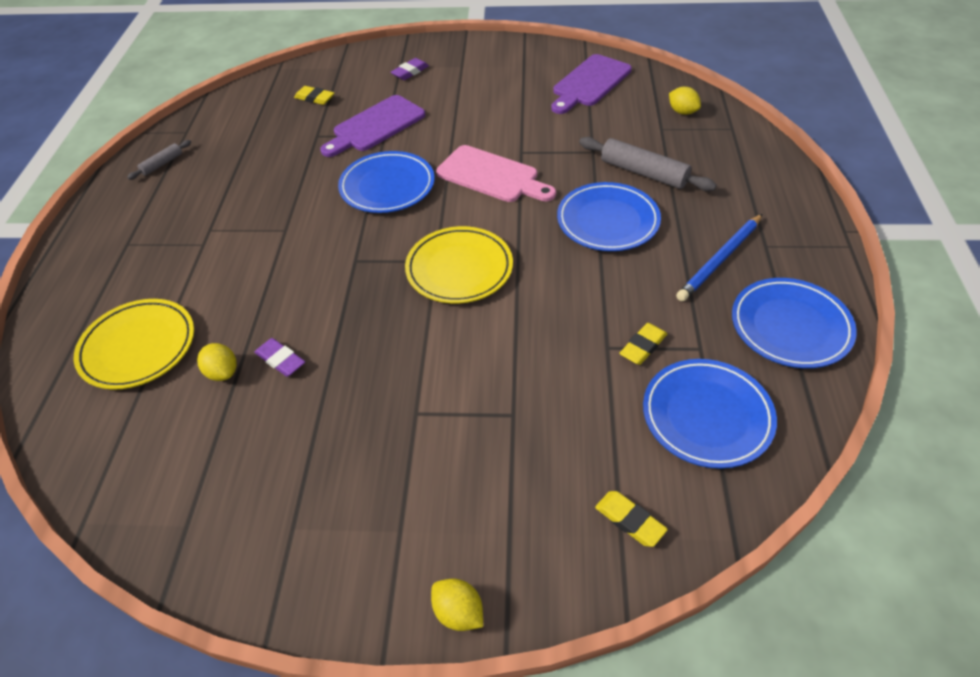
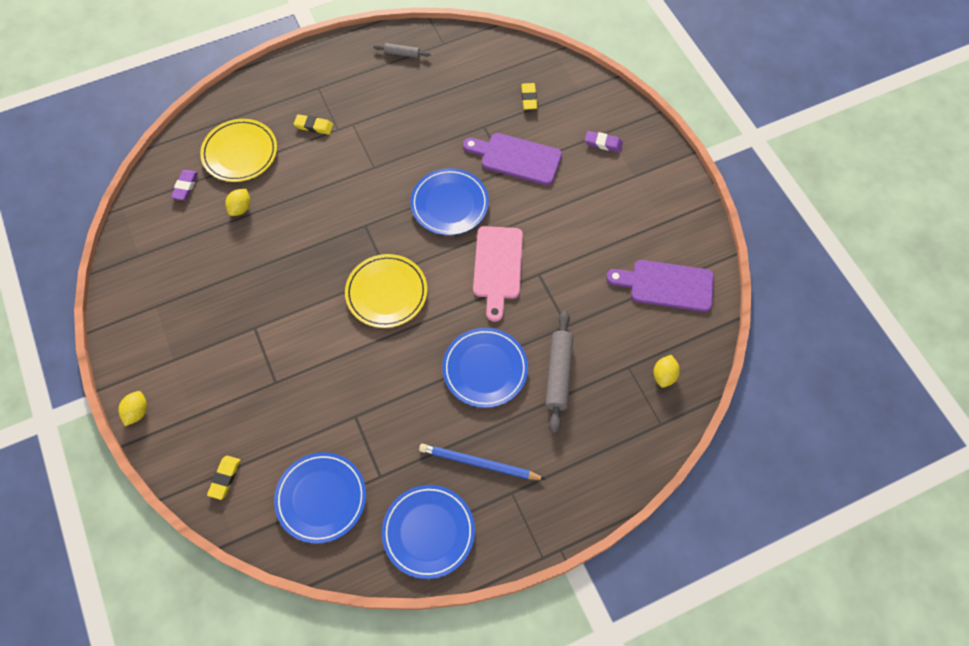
camera: 60 degrees right, 15 degrees up
(281, 360) = (263, 233): purple eraser -> purple eraser (185, 186)
(643, 346) = (365, 439): yellow eraser -> yellow eraser (314, 126)

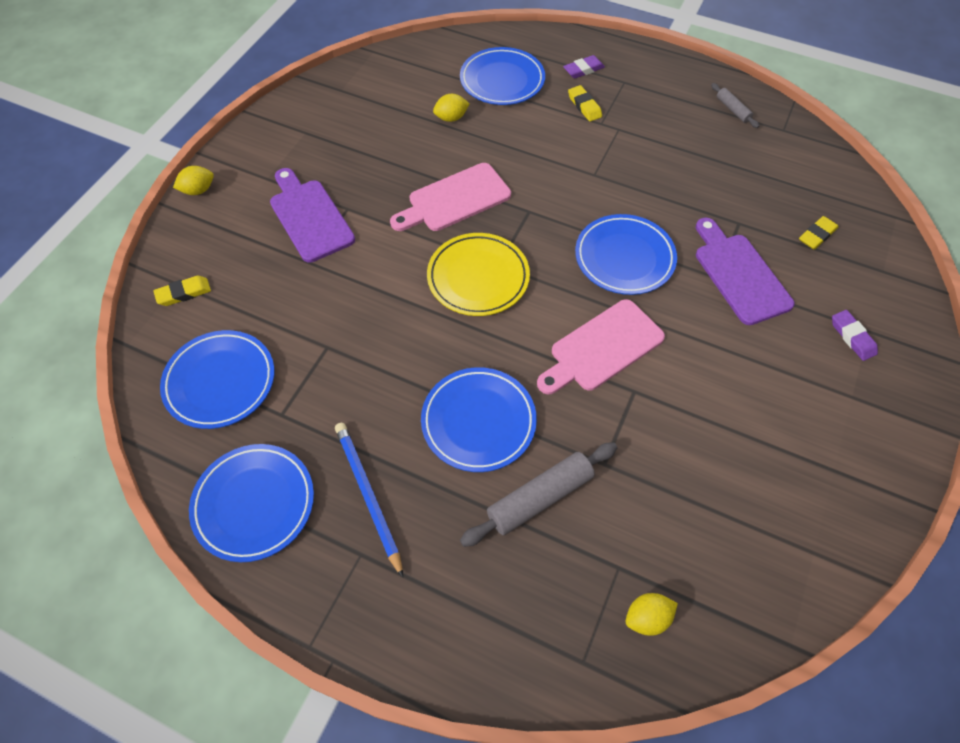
camera: 50 degrees right, 5 degrees down
(185, 186) = (433, 72): purple eraser -> purple eraser (583, 70)
(240, 153) = (502, 80): yellow plate -> blue plate
(313, 259) = (455, 199): none -> pink cutting board
(666, 285) = (761, 533): purple cutting board -> purple cutting board (309, 217)

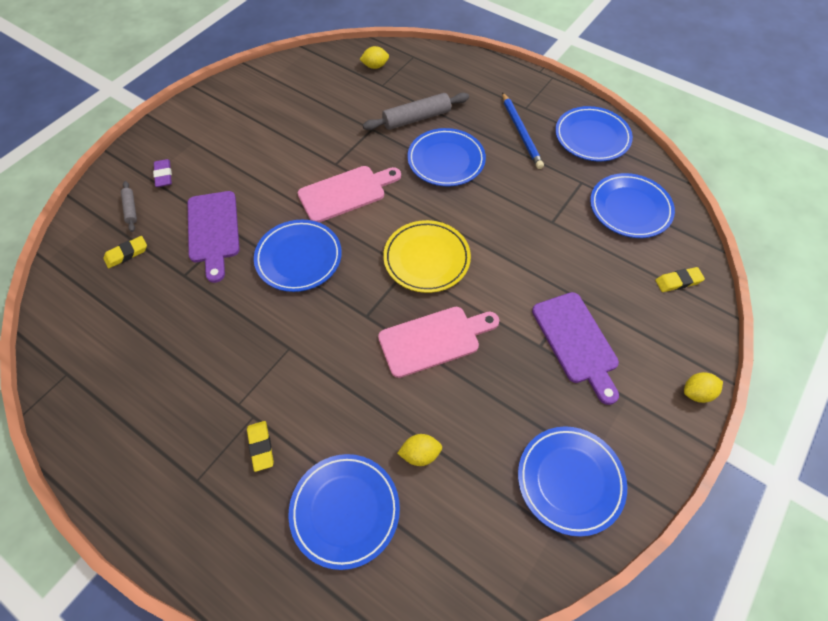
camera: 170 degrees left, 0 degrees up
(325, 118) = (570, 481): none -> blue plate
(583, 70) = (236, 513): purple eraser -> none
(732, 110) = (99, 412): grey rolling pin -> grey rolling pin (131, 209)

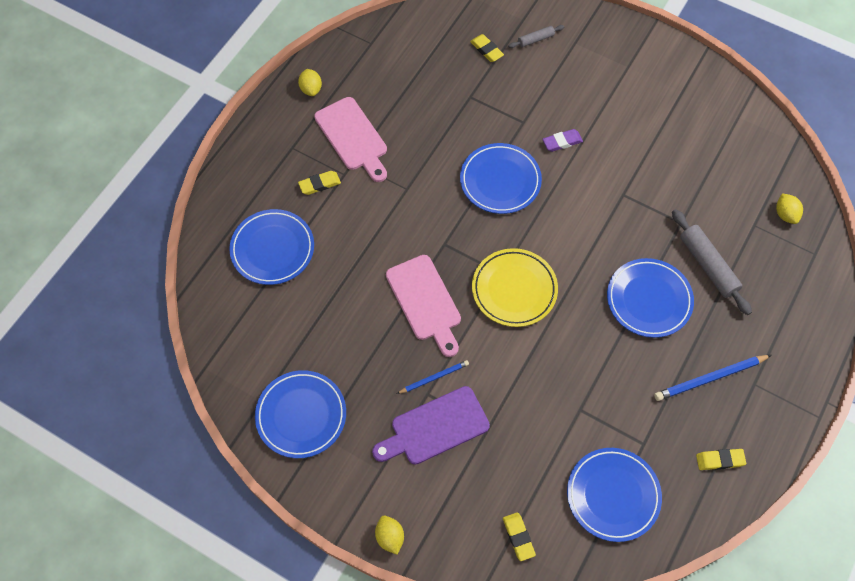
camera: 85 degrees right, 5 degrees up
(164, 175) = (580, 54): purple eraser -> purple eraser (562, 142)
(213, 230) = (521, 108): purple cutting board -> none
(346, 193) = (585, 209): pink cutting board -> pink cutting board (353, 137)
(420, 454) = (319, 298): yellow lemon -> yellow lemon (311, 89)
(521, 338) = (434, 377): none -> blue pencil
(592, 137) = (720, 460): blue plate -> yellow eraser

